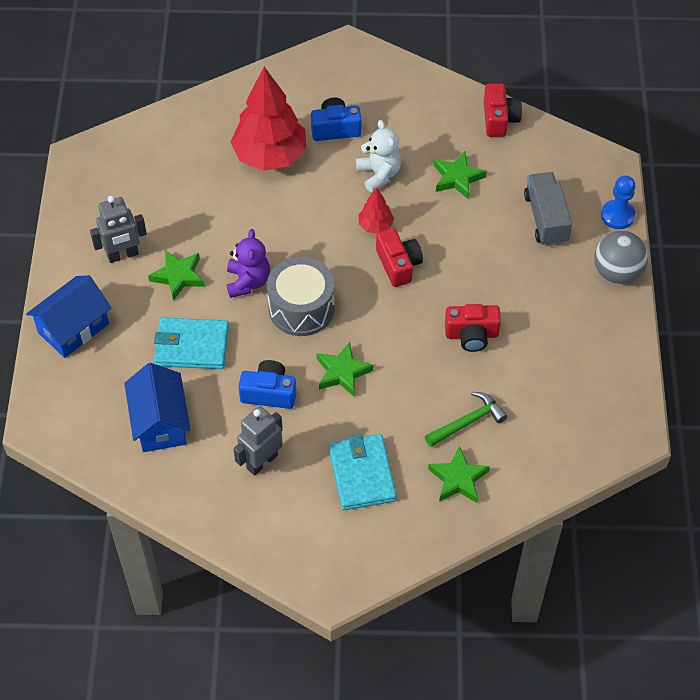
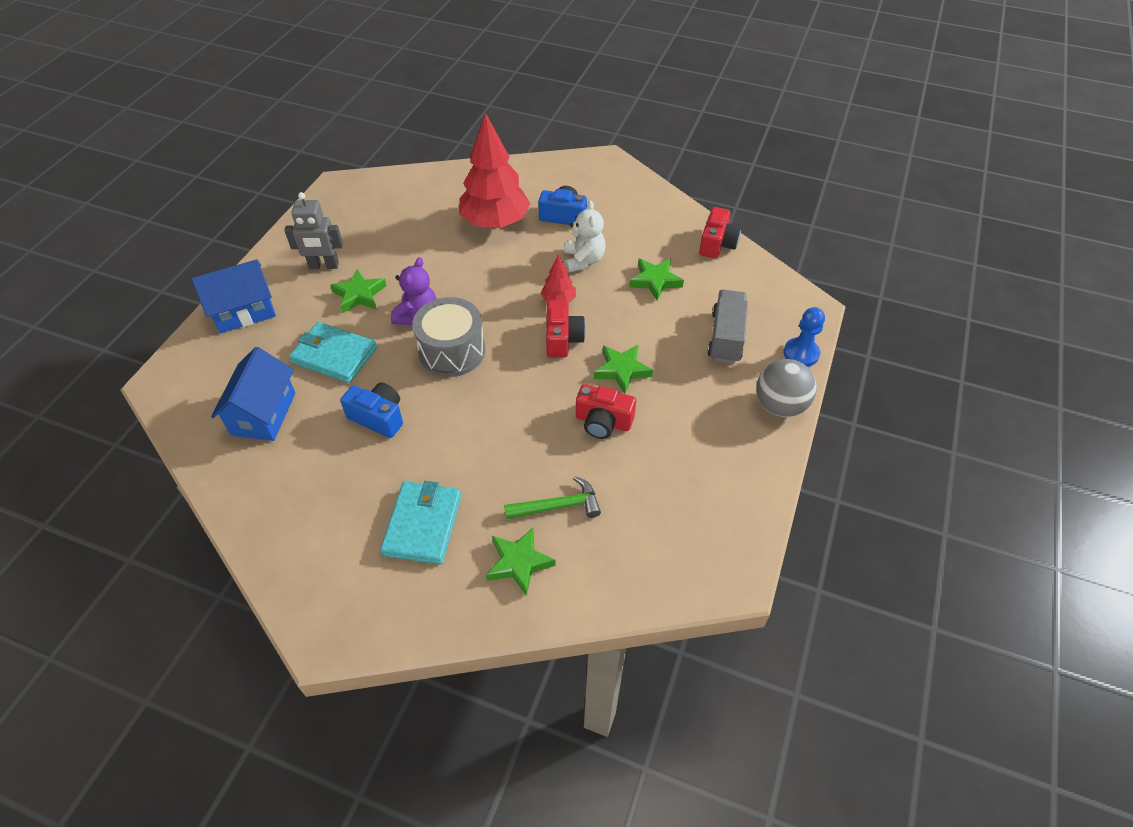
camera: 20 degrees right, 5 degrees down
(261, 461) = (333, 480): grey robot -> none
(342, 372) = (458, 419): green star -> green star (622, 370)

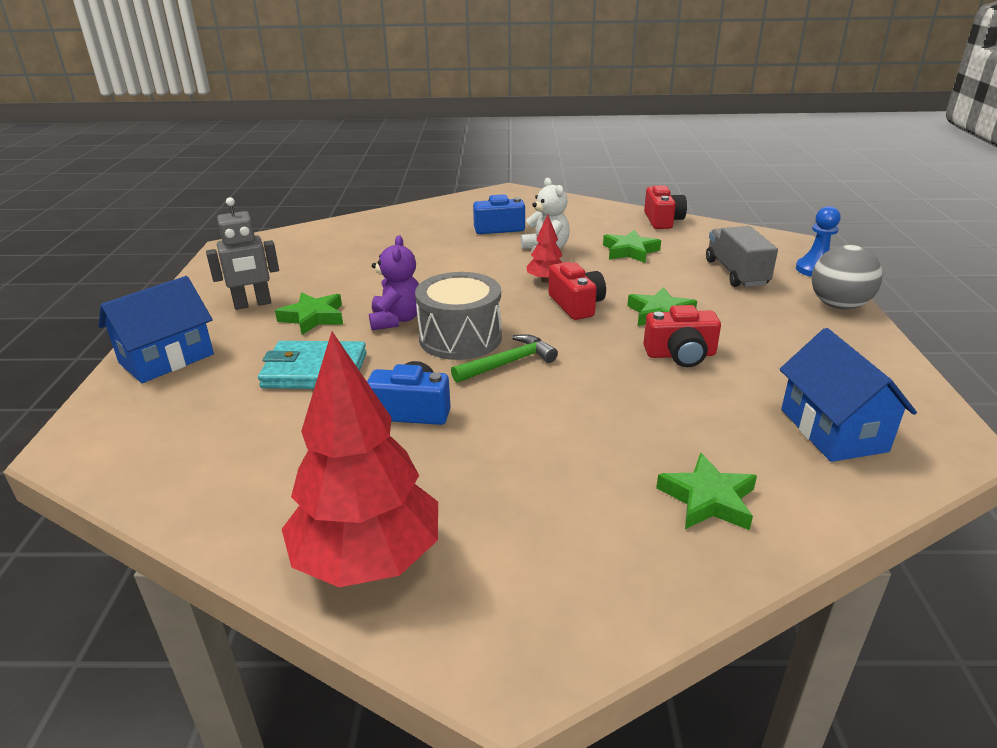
camera: 20 degrees left, 20 degrees down
(263, 414) = (249, 443): blue house -> blue house (833, 430)
(423, 524) = (552, 496): turquoise wallet -> none
(495, 222) = (431, 243): red tree -> red tree (368, 559)
(558, 506) = (702, 434): green hammer -> green hammer (508, 363)

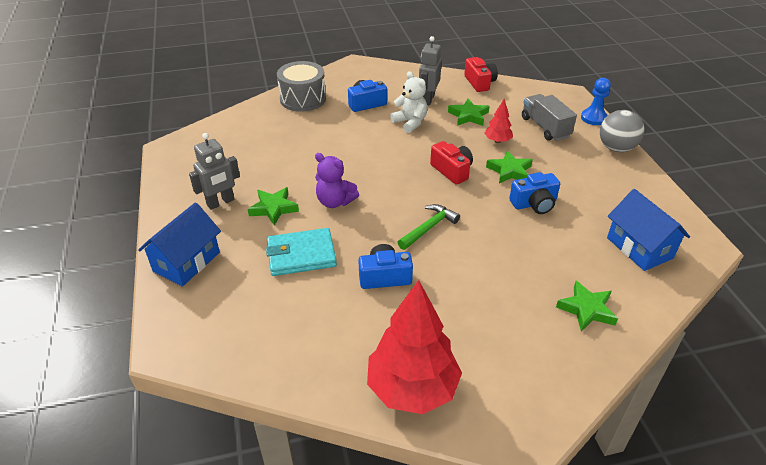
camera: 15 degrees left, 10 degrees up
(396, 320) = (335, 202): purple teddy bear -> purple teddy bear turned 135 degrees clockwise
(460, 338) = (387, 211): grey drum -> grey drum (303, 99)
(546, 280) = (422, 151): red tree -> red tree (497, 141)
(582, 231) = (428, 99): none -> grey robot
(680, 355) = (534, 204): red camera -> blue camera

